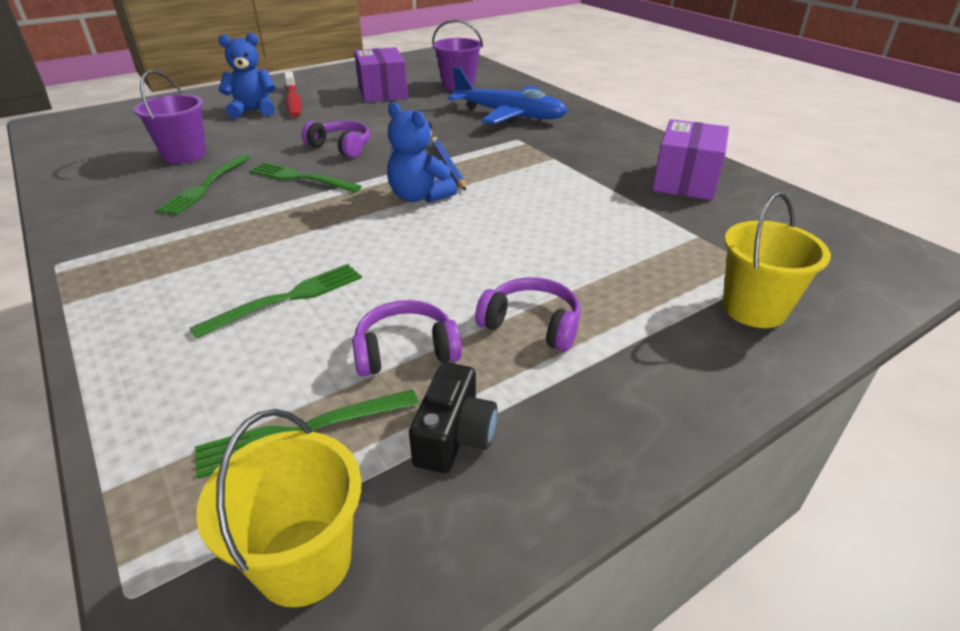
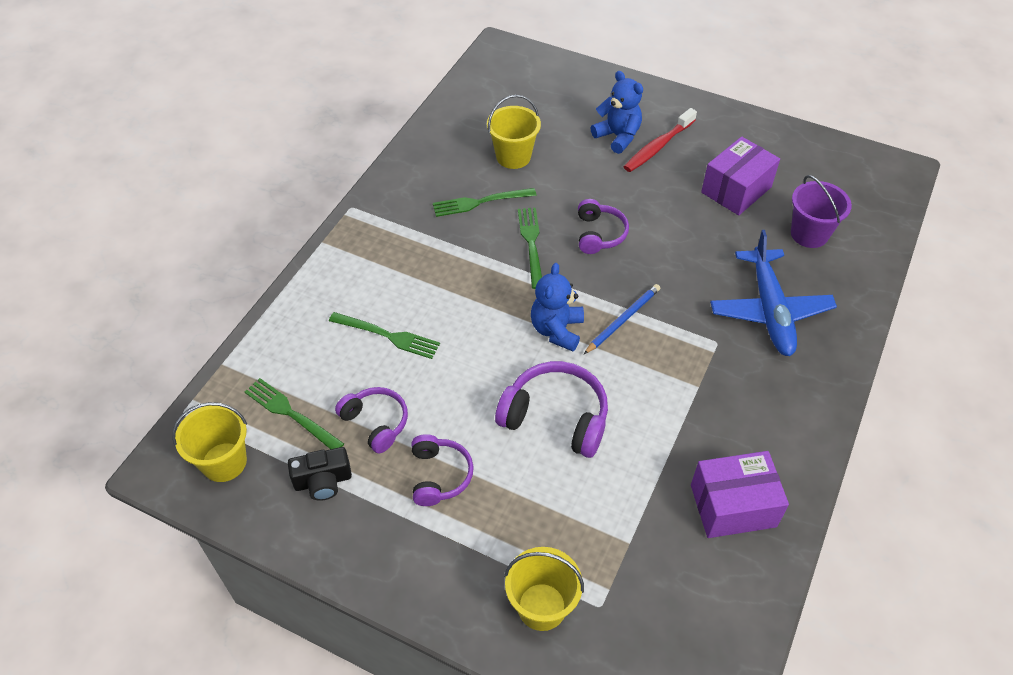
camera: 60 degrees right, 15 degrees up
(184, 155) = (513, 156): purple bucket -> yellow bucket
(521, 228) = (556, 417): none -> purple headphones

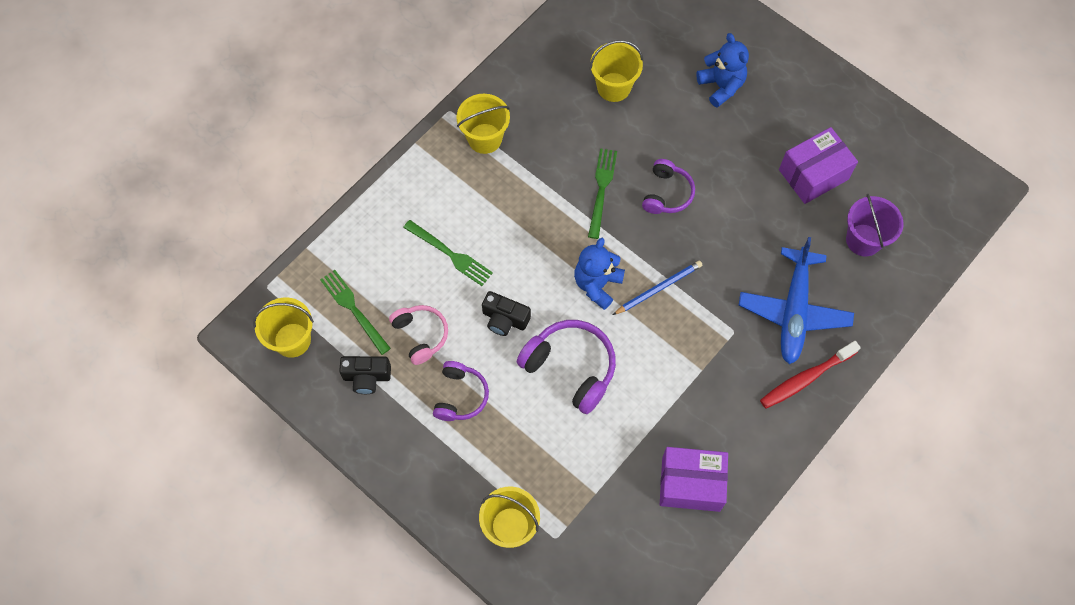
camera: 15 degrees right, 15 degrees up
(376, 422) = (421, 335): purple headphones -> pink headphones
(395, 224) = (485, 138): none -> yellow bucket
(467, 385) = (504, 319): none -> black camera
(480, 202) = (567, 132): green fork -> none
(657, 147) = (756, 107): red toothbrush -> red toothbrush (805, 378)

